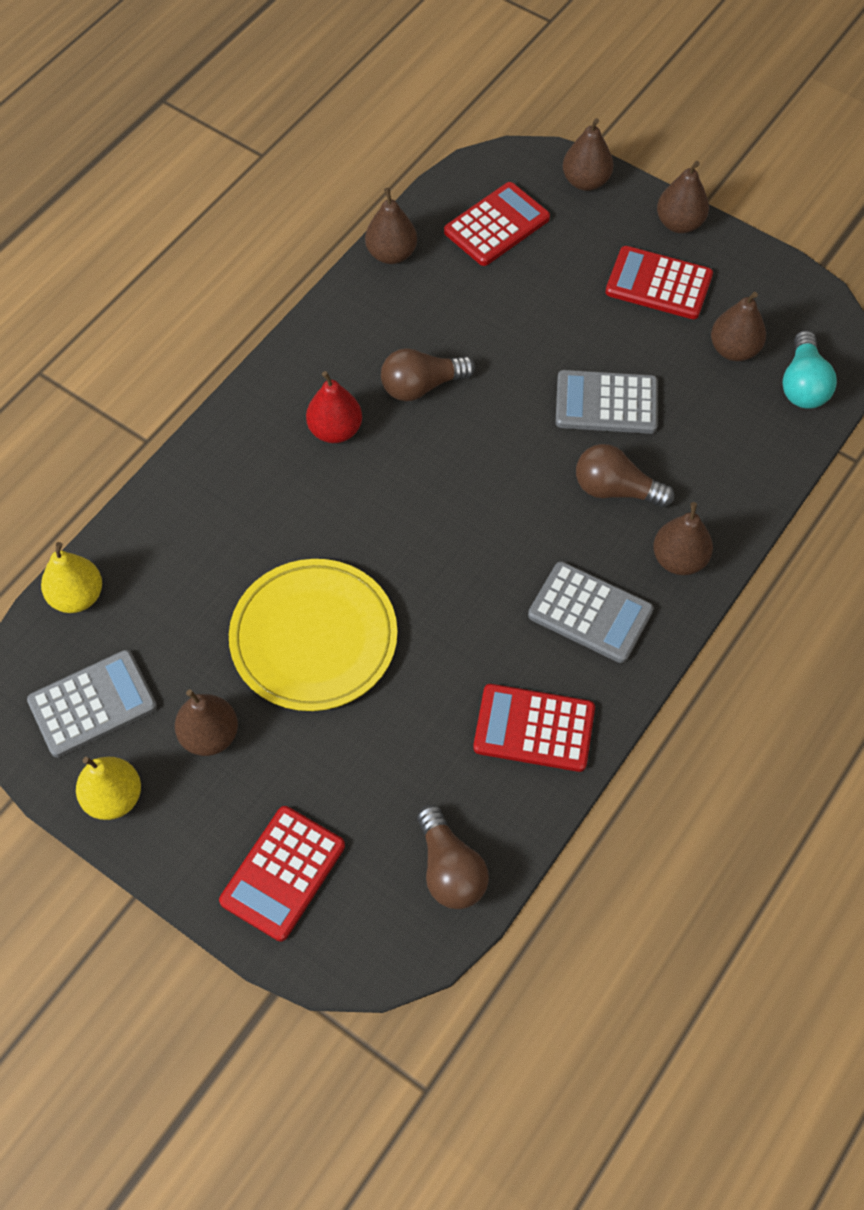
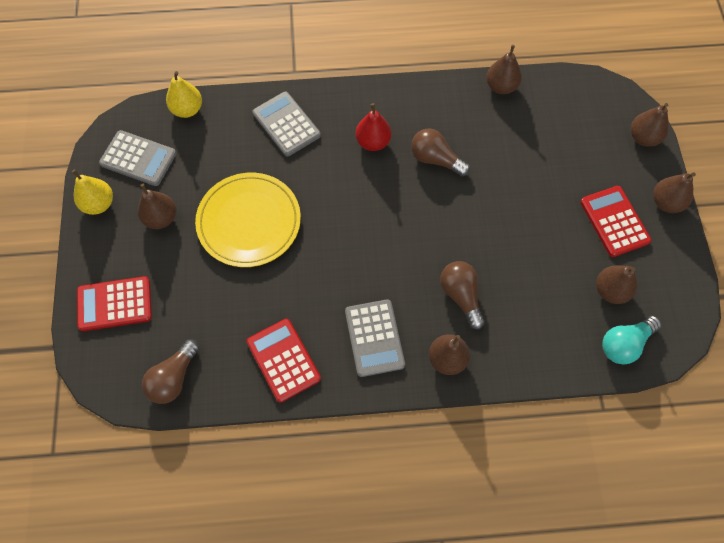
camera: 50 degrees right, 5 degrees up
(497, 225) = (569, 118): red calculator -> none
(606, 403) = (511, 252): grey calculator -> grey calculator (286, 124)

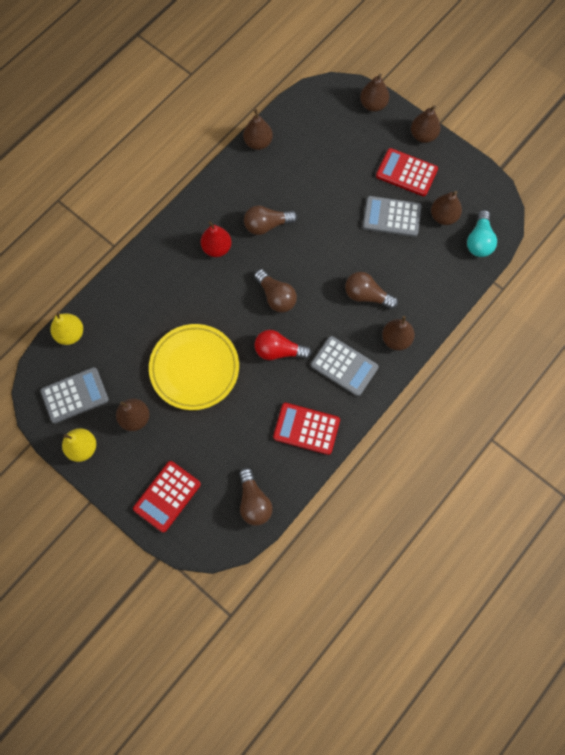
camera: 45 degrees left, 5 degrees up
(286, 124) = (149, 285): grey calculator -> grey calculator (391, 217)
(332, 272) = (279, 351): none -> red light bulb
(379, 224) = (276, 296): none -> brown light bulb

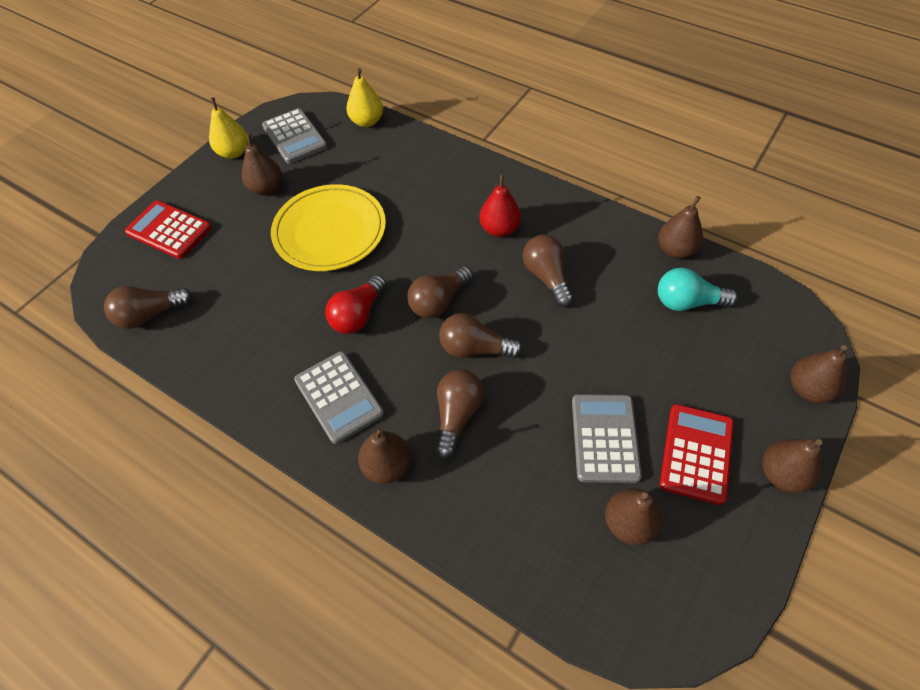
camera: 85 degrees right, 15 degrees down
(279, 351) = (358, 315): red light bulb -> red light bulb turned 150 degrees counterclockwise
(306, 428) = (245, 361): red calculator -> none
(318, 279) = (475, 348): none -> brown light bulb
(344, 366) = (338, 397): grey calculator -> grey calculator turned 60 degrees counterclockwise
(479, 241) = (596, 594): turquoise light bulb -> turquoise light bulb (687, 302)

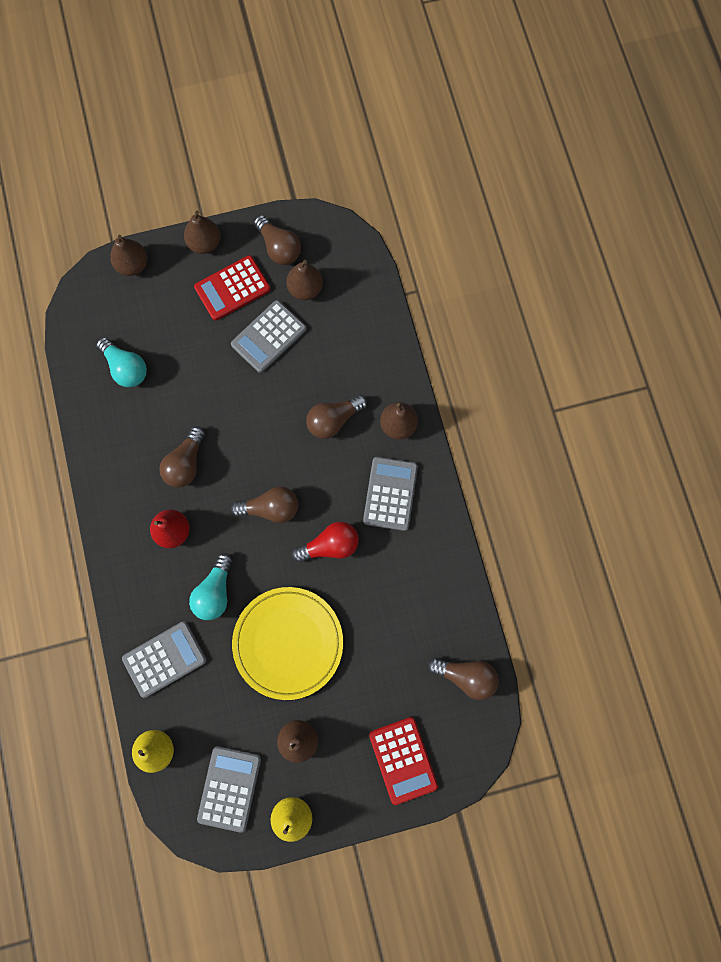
camera: 140 degrees left, 20 degrees up
(415, 162) = (164, 659): none -> grey calculator
(422, 219) = (215, 592): none -> turquoise light bulb
(475, 348) = (282, 453): brown light bulb -> brown light bulb (279, 247)
(675, 250) = (85, 407): brown pear -> none

